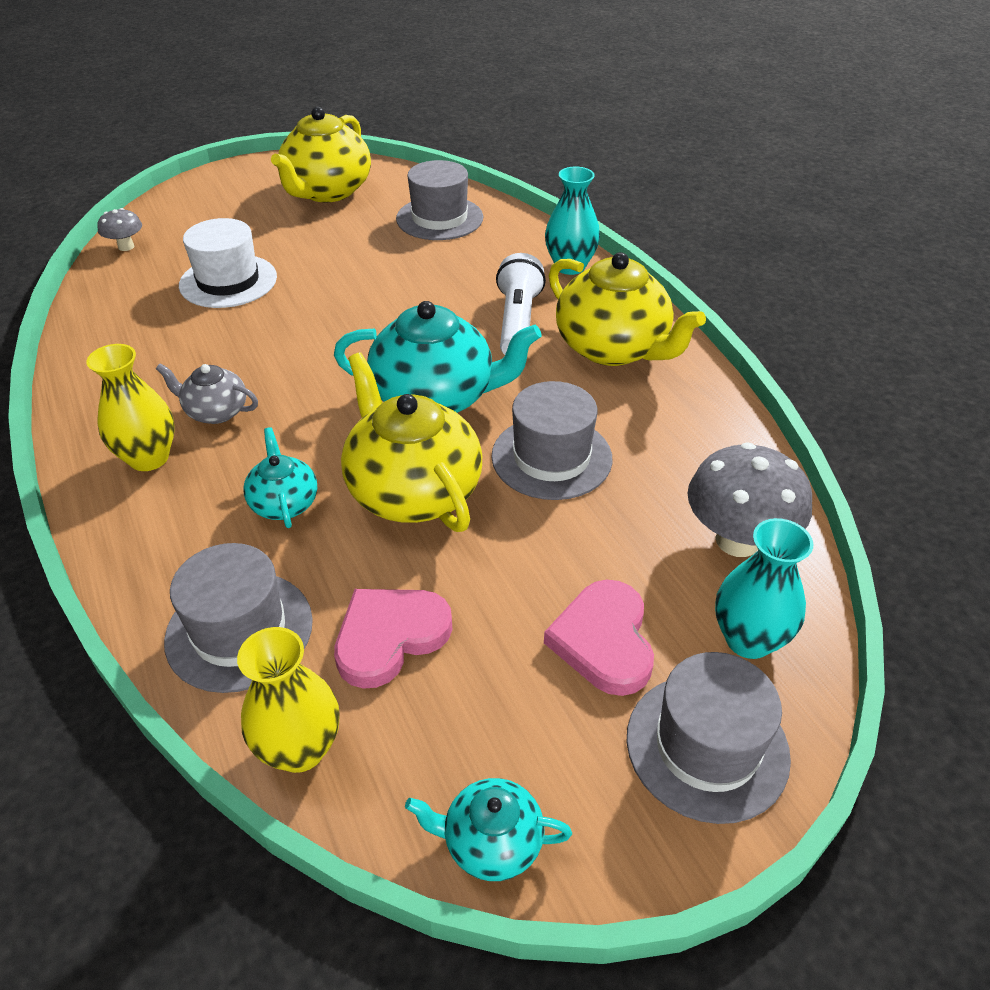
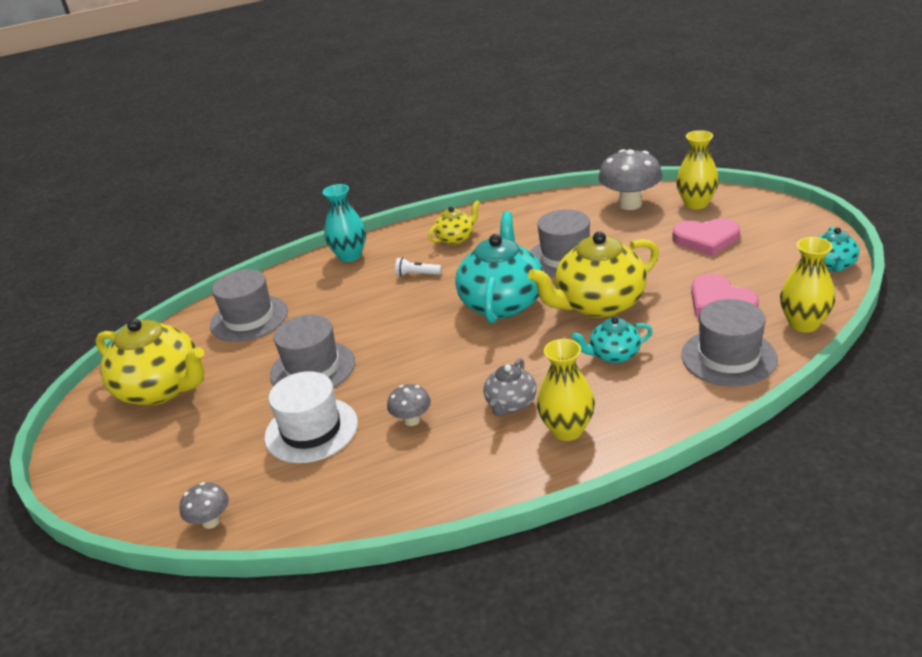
camera: 80 degrees left, 10 degrees down
(217, 342) = (412, 420): none -> grey mushroom
(518, 322) = (417, 274): white flashlight -> white flashlight, size x0.51
(613, 348) = (456, 238): yellow teapot -> yellow teapot, size x0.52
(707, 746) = (761, 215): grey hat -> grey hat (312, 368)
(748, 639) = (696, 204): turquoise vase -> yellow vase

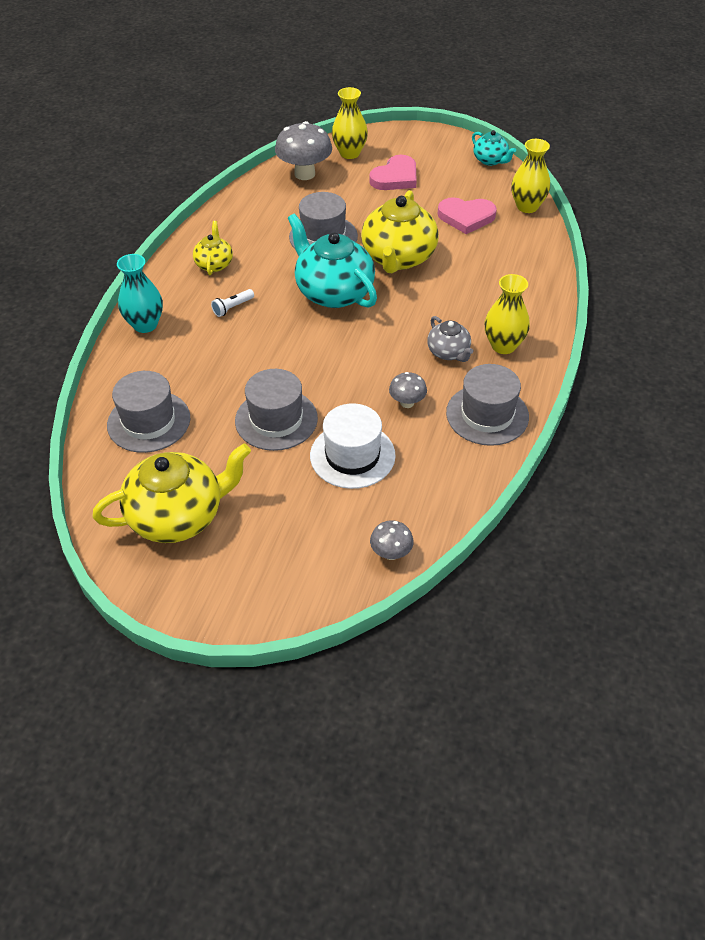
camera: 55 degrees left, 15 degrees up
(614, 355) = (458, 285): turquoise teapot -> none
(728, 357) = (519, 249): grey hat -> grey hat (487, 415)

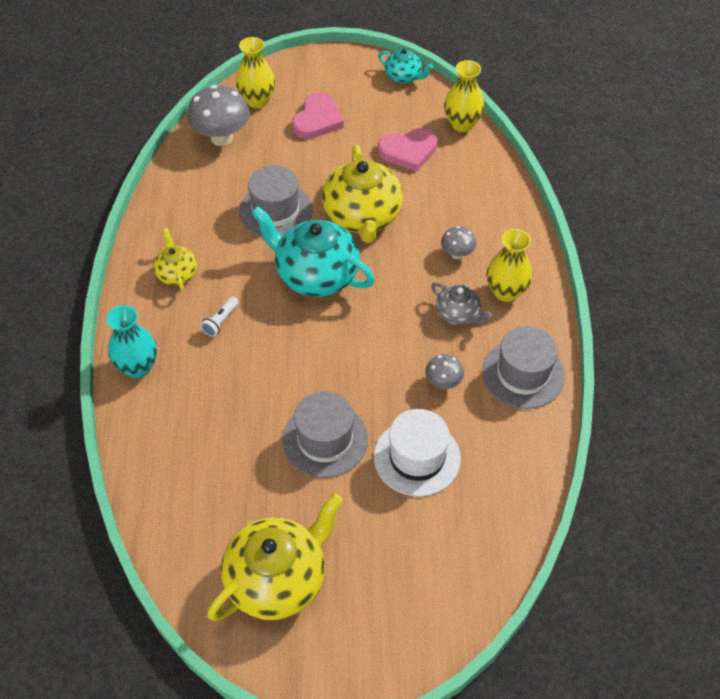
camera: 20 degrees left, 5 degrees up
(149, 421) = (197, 481): grey hat -> none
(391, 553) = (499, 552): grey mushroom -> grey mushroom (457, 254)

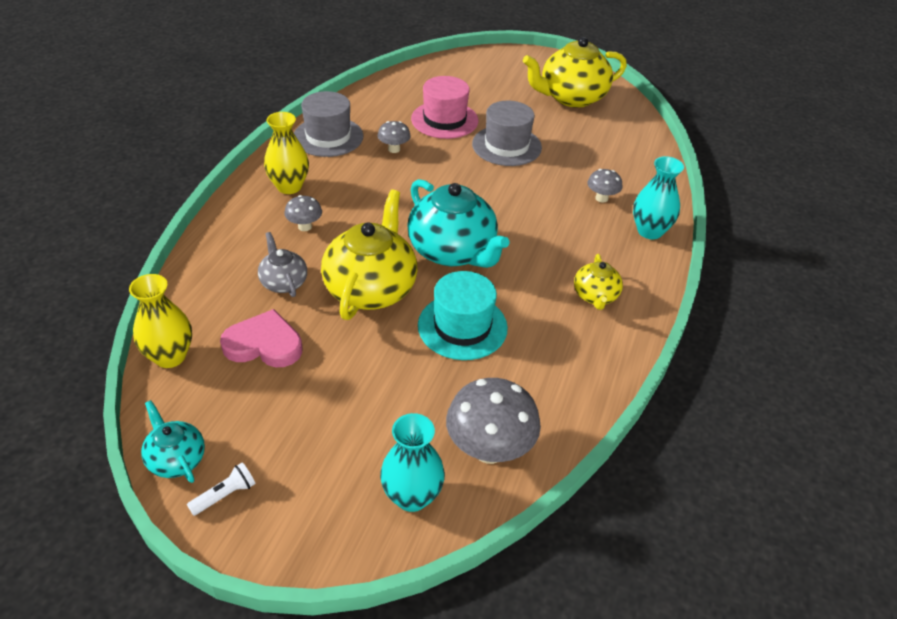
camera: 160 degrees left, 10 degrees down
(195, 395) = (601, 198): none -> grey mushroom
(220, 321) = (562, 242): white flashlight -> white flashlight (225, 495)
(257, 101) = (412, 496): yellow vase -> turquoise vase
(275, 210) = (462, 326): grey hat -> turquoise hat
(317, 120) = (345, 430): pink heart -> none
(417, 457) = (444, 120): white hat -> pink hat
(458, 314) = (344, 184): grey teapot -> grey teapot (283, 282)

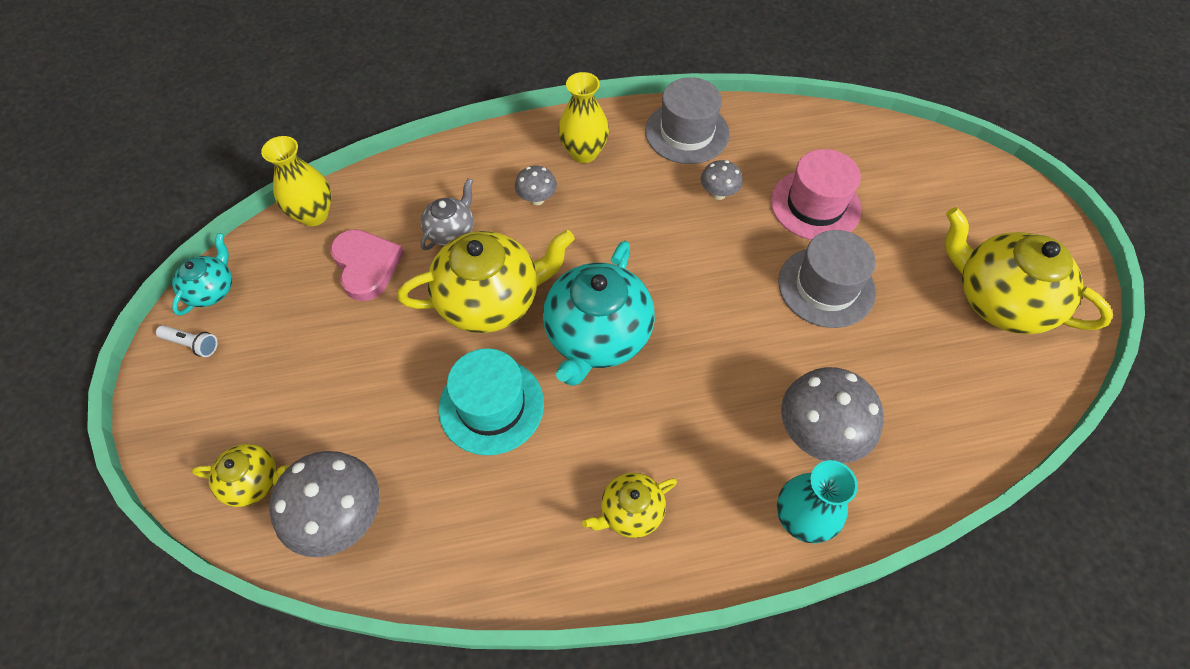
camera: 60 degrees right, 15 degrees up
(412, 496) = (253, 482): turquoise vase -> yellow teapot
(601, 198) = (818, 434): grey mushroom -> grey mushroom, size x1.91

